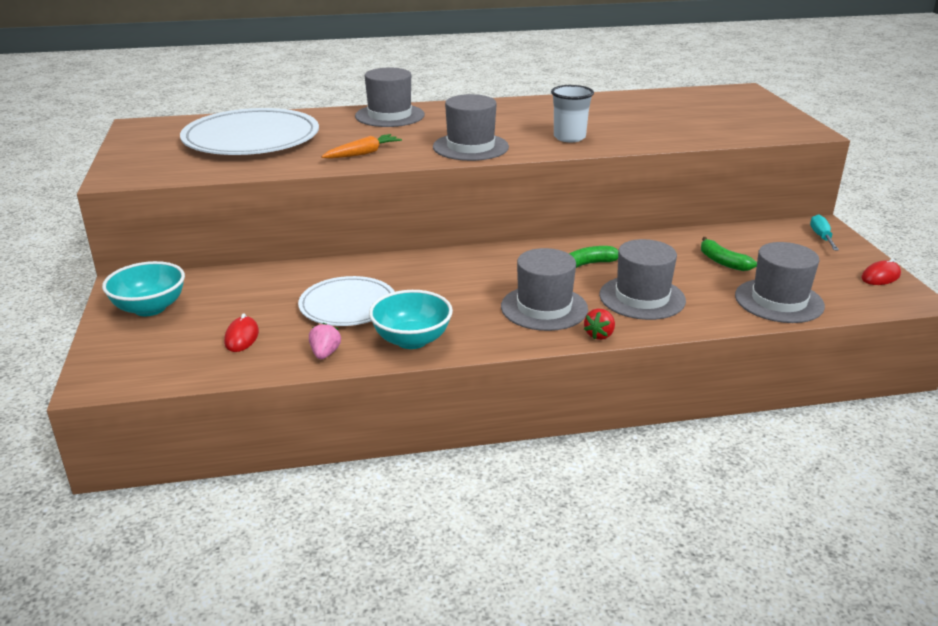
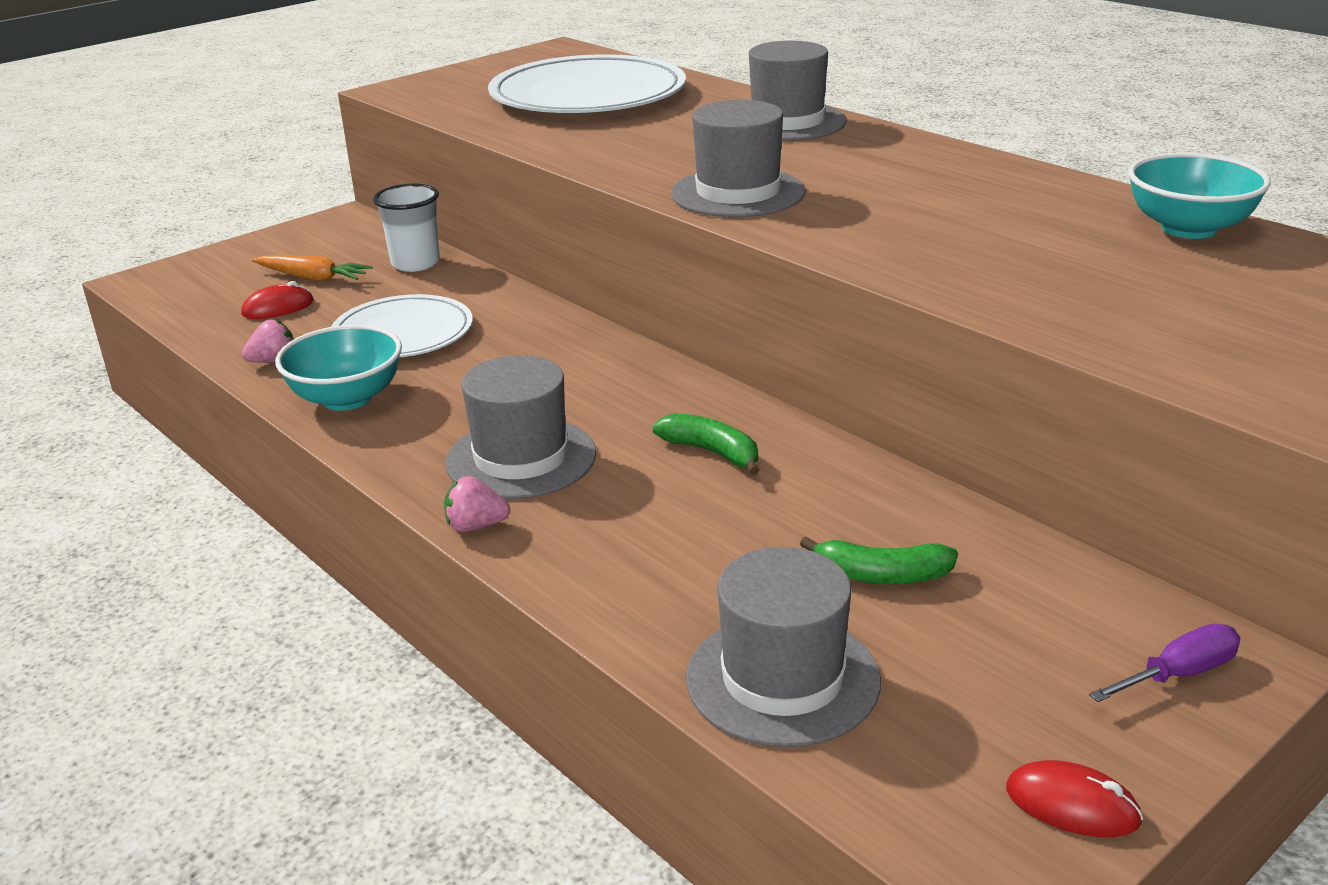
camera: 60 degrees right, 0 degrees up
(150, 308) = (305, 246): turquoise bowl -> turquoise bowl (1189, 228)
(363, 153) = (618, 151): orange carrot -> orange carrot (313, 278)
(569, 137) = (892, 237): white cup -> white cup (415, 263)
(599, 335) = (476, 526): red strawberry -> pink strawberry
(642, 298) = (639, 530): grey hat -> none
(722, 262) = (881, 575): green banana -> green banana turned 105 degrees counterclockwise
(821, 237) = (1179, 674): turquoise screwdriver -> purple screwdriver

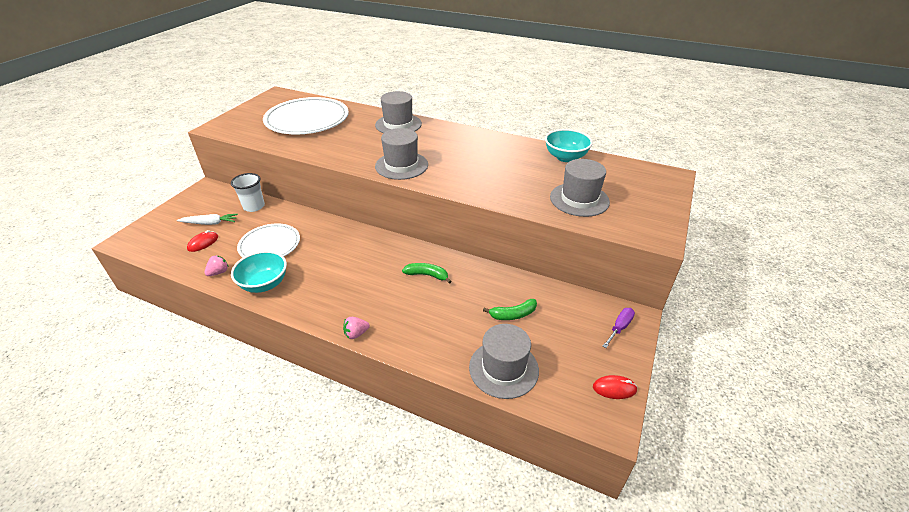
camera: 25 degrees left, 10 degrees up
(313, 278) = (210, 223): orange carrot -> white carrot
(521, 458) = (356, 296): grey hat -> grey hat (579, 199)

